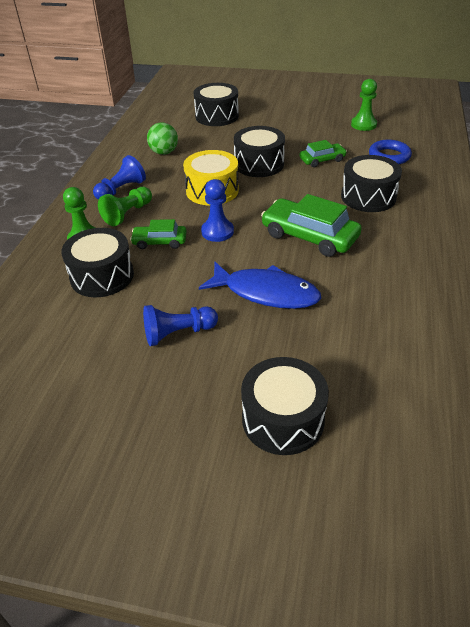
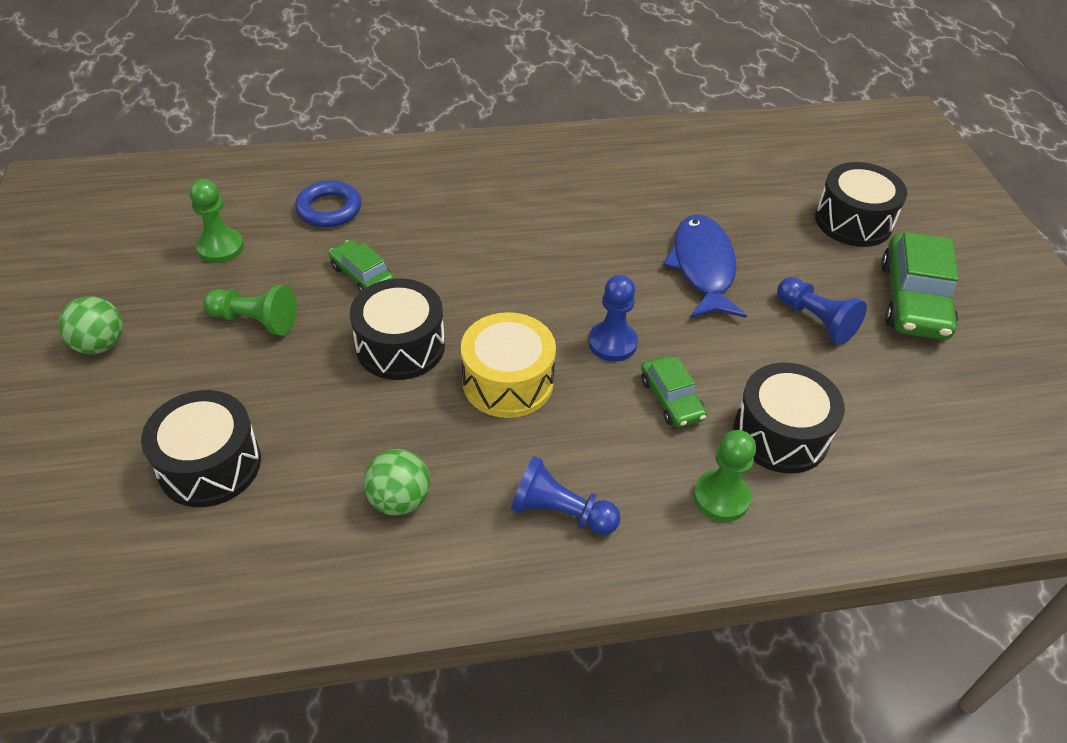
camera: 115 degrees left, 5 degrees up
(128, 214) = (626, 469): green pawn -> green pawn (255, 321)
(303, 98) = (100, 344): none -> green ball
(309, 236) = (573, 253): green car -> green car (913, 299)
(368, 197) = (454, 216): black drum -> none

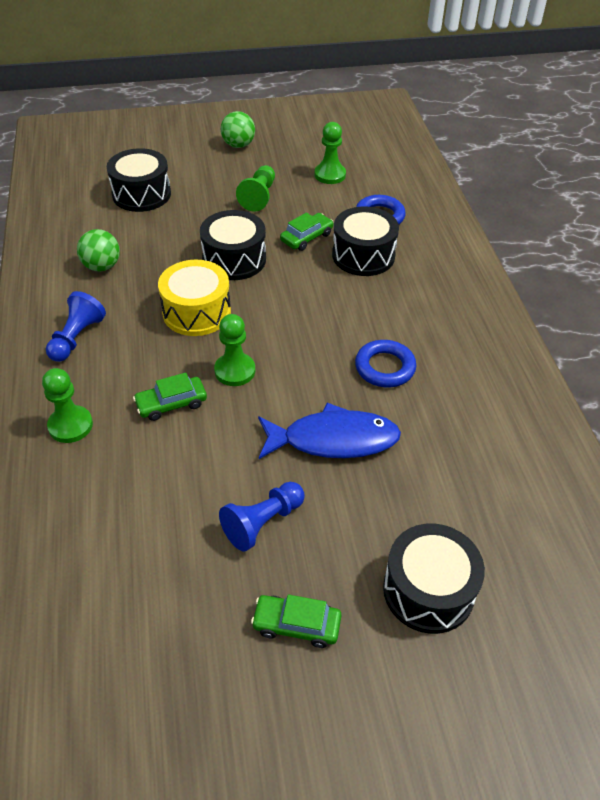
camera: 90 degrees right, 0 degrees up
(598, 225) = (385, 367): none -> blue ring
(612, 343) = (235, 371): blue pawn -> green pawn
(781, 434) = (125, 472): black drum -> black drum (363, 255)
(913, 299) = (296, 625): green car -> green car, size x0.57

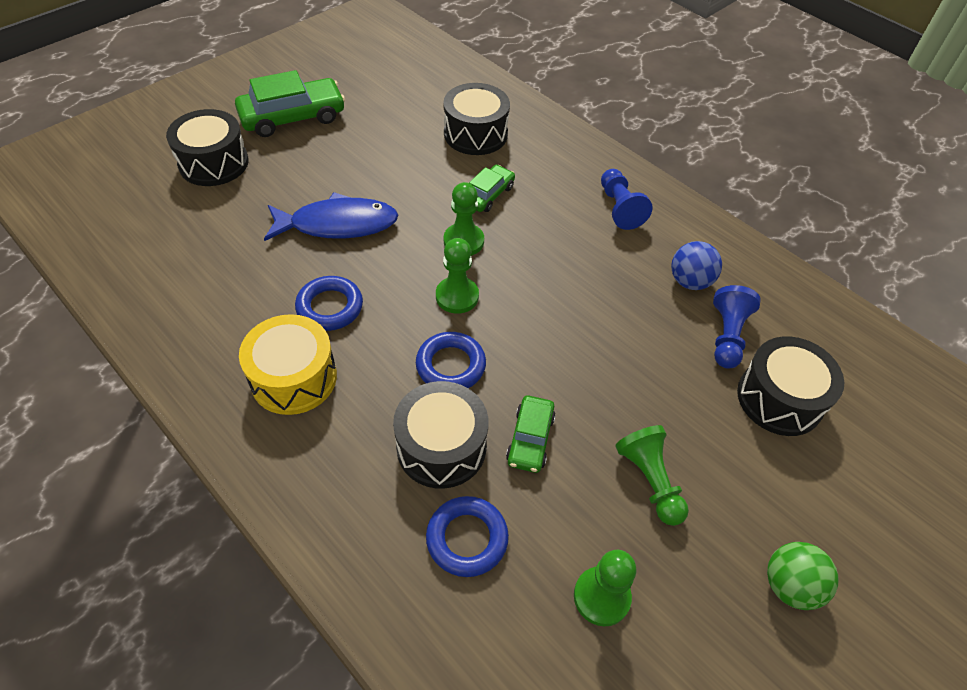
camera: 145 degrees right, 5 degrees up
(70, 425) = (542, 151): green pawn -> green pawn (457, 296)
(102, 266) = (690, 281): green ball -> blue ball
(196, 312) = (551, 278): yellow drum -> yellow drum (294, 378)
(234, 259) = (578, 359): black drum -> black drum (475, 134)
(262, 523) = (352, 153): blue pawn -> blue pawn (727, 336)
(296, 625) = (293, 117): green car -> green car, size x1.76
(322, 291) = (450, 365): none -> blue ring
(333, 439) = (338, 224): blue fish -> blue fish turned 150 degrees counterclockwise

